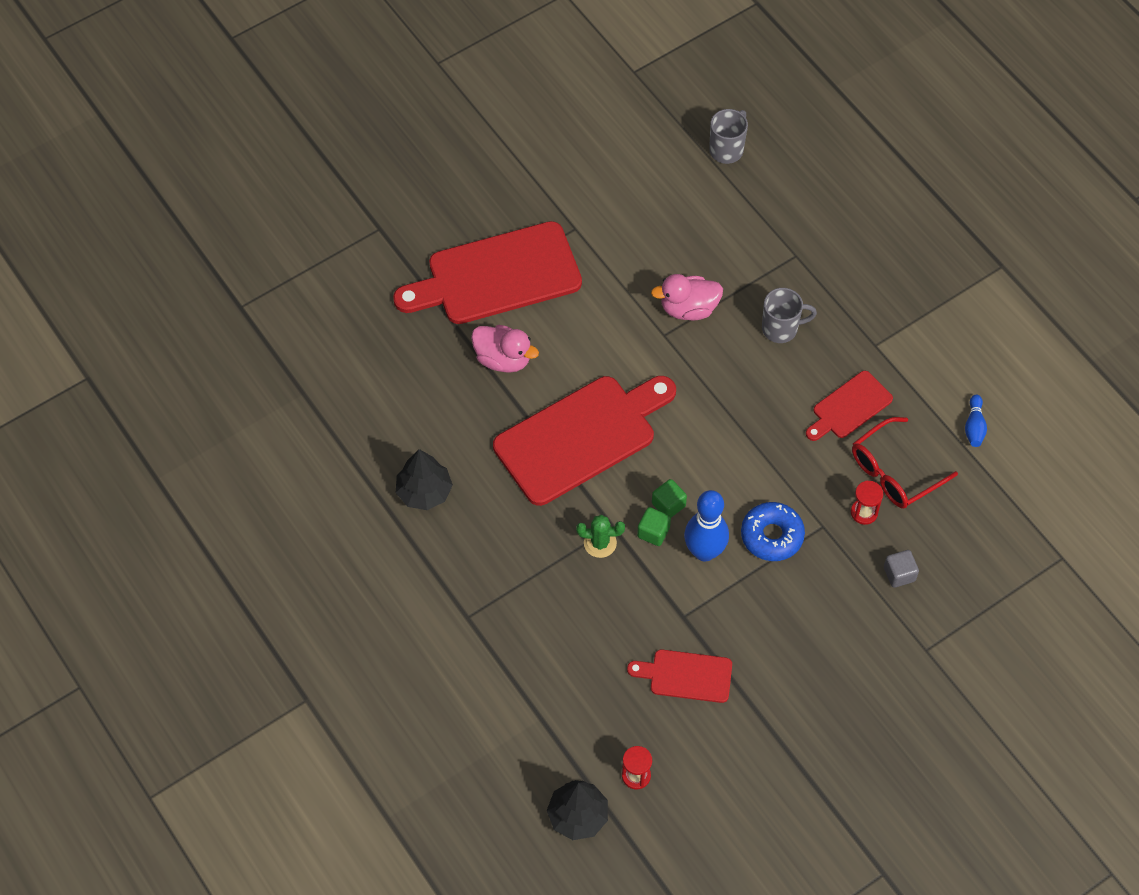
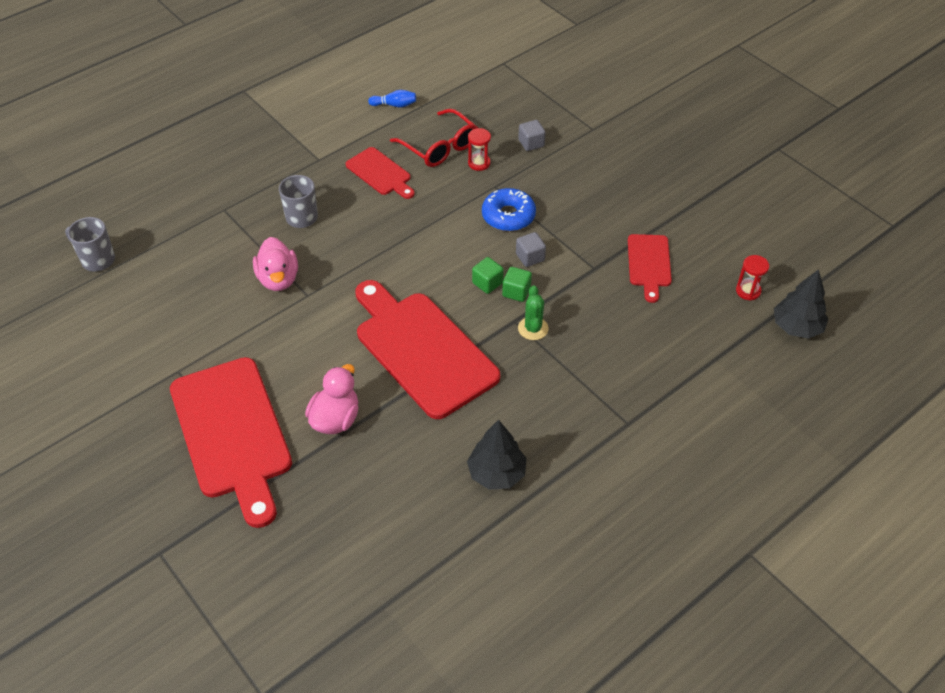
camera: 95 degrees left, 10 degrees down
(704, 551) = (530, 257): blue bowling pin -> grey cube

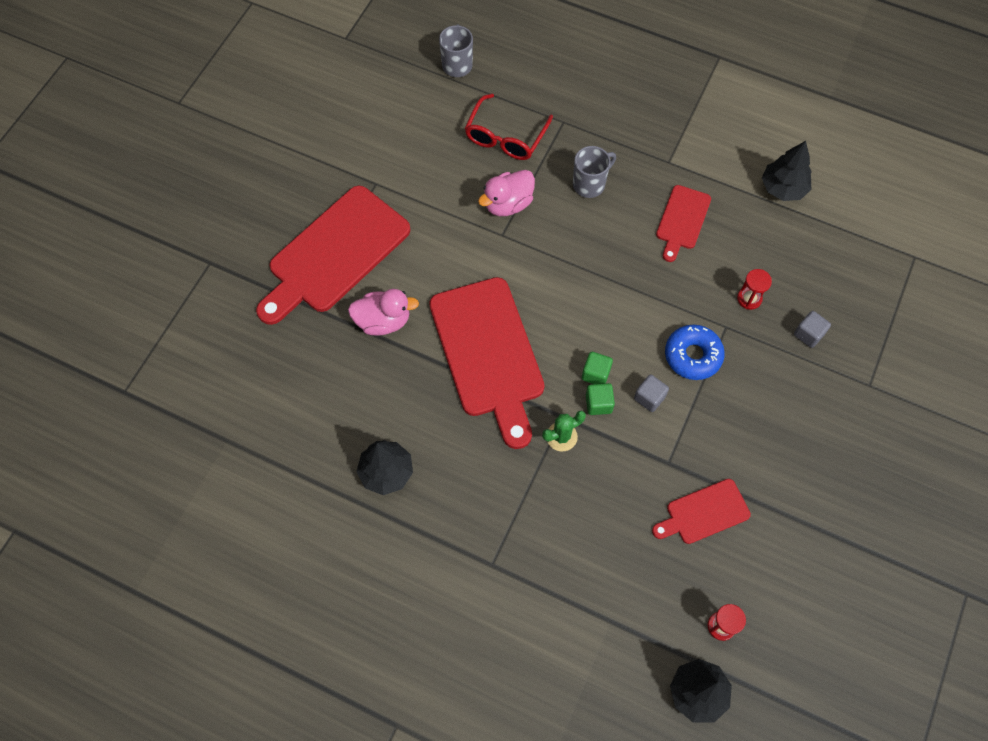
camera: 65 degrees right, 15 degrees up
(394, 105) = (783, 188): blue bowling pin -> black tree
(422, 350) = (488, 353): red cutting board -> red cutting board turned 135 degrees clockwise
(440, 147) = (749, 254): red glasses -> red glasses (505, 137)

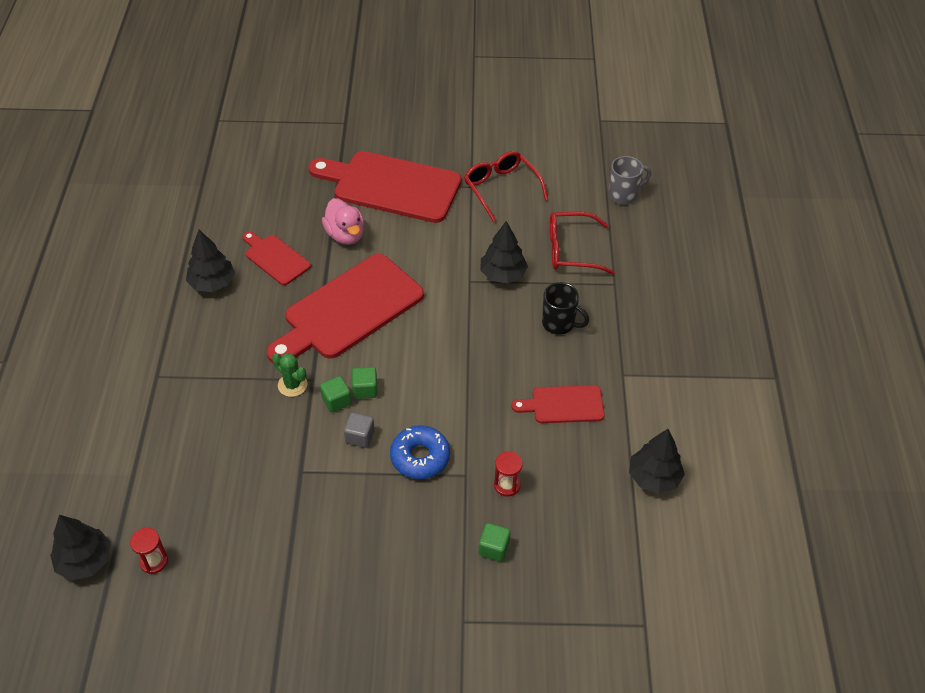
camera: 65 degrees right, 15 degrees down
(393, 159) = (501, 188): none -> red glasses
(508, 204) = (503, 274): pink duck -> black tree
(590, 184) = (559, 324): grey mug -> black mug
(704, 513) = (261, 514): red cutting board -> red cutting board (275, 258)
(808, 334) = (494, 548): grey cube -> green cube

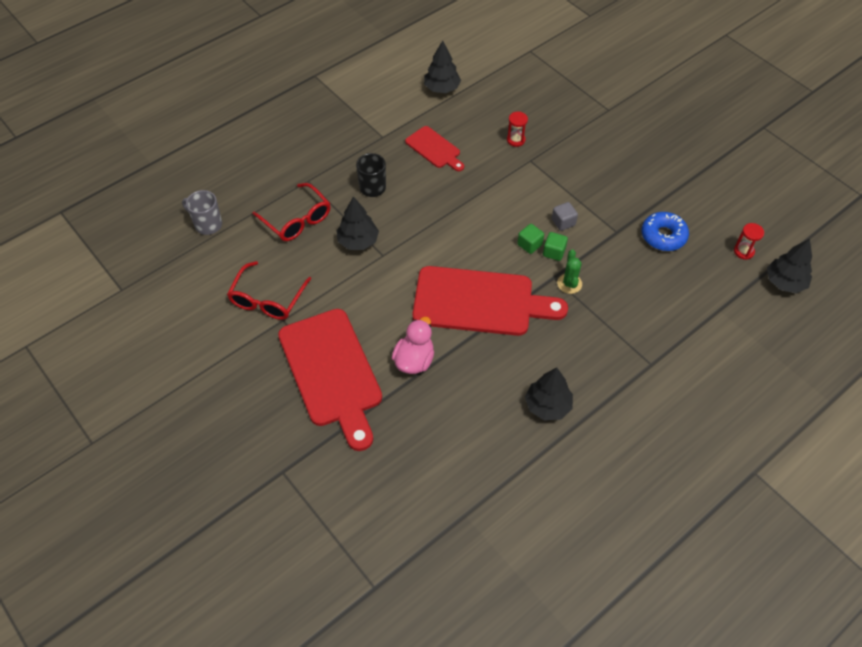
camera: 130 degrees left, 5 degrees up
(275, 258) = (483, 386): red cutting board -> none
(420, 457) = (543, 186): blue donut -> blue donut (663, 236)
(494, 548) = (558, 122): green cube -> none

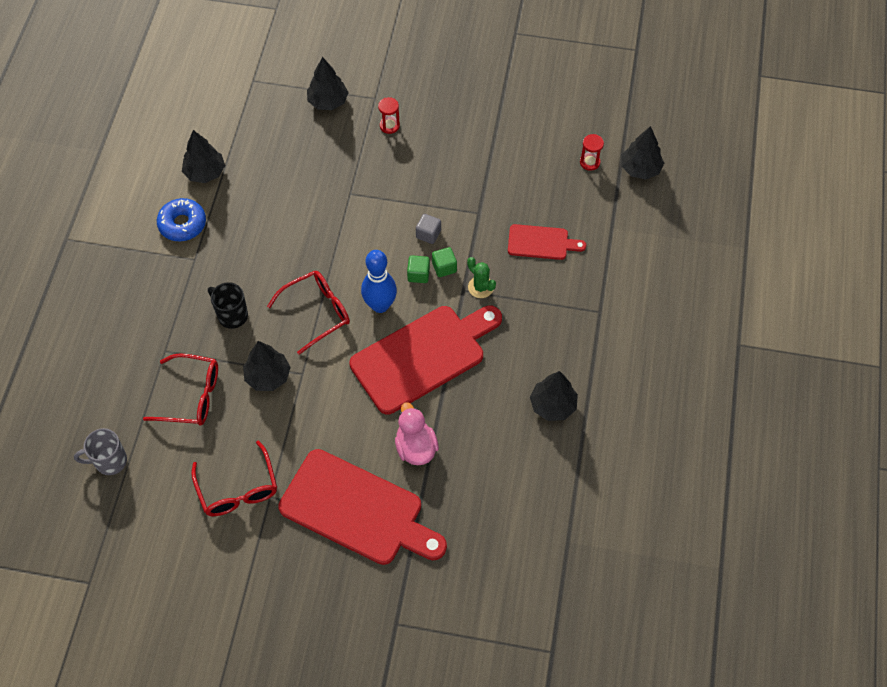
camera: 40 degrees left, 5 degrees up
(432, 222) = (317, 312): none -> red glasses
(434, 149) = (254, 239): red cutting board -> red cutting board (541, 242)
(481, 247) = (380, 305): none -> blue bowling pin
(515, 140) = (320, 181): red hourglass -> red hourglass (389, 126)
(571, 93) = (328, 101): none -> black tree
(663, 236) = (518, 191): blue donut -> blue donut (182, 224)

